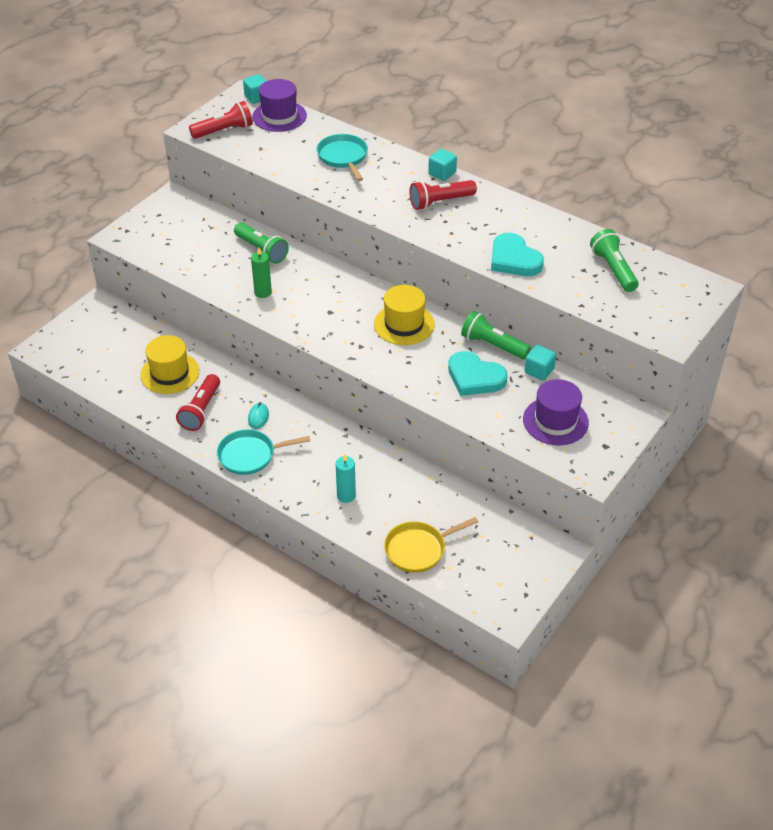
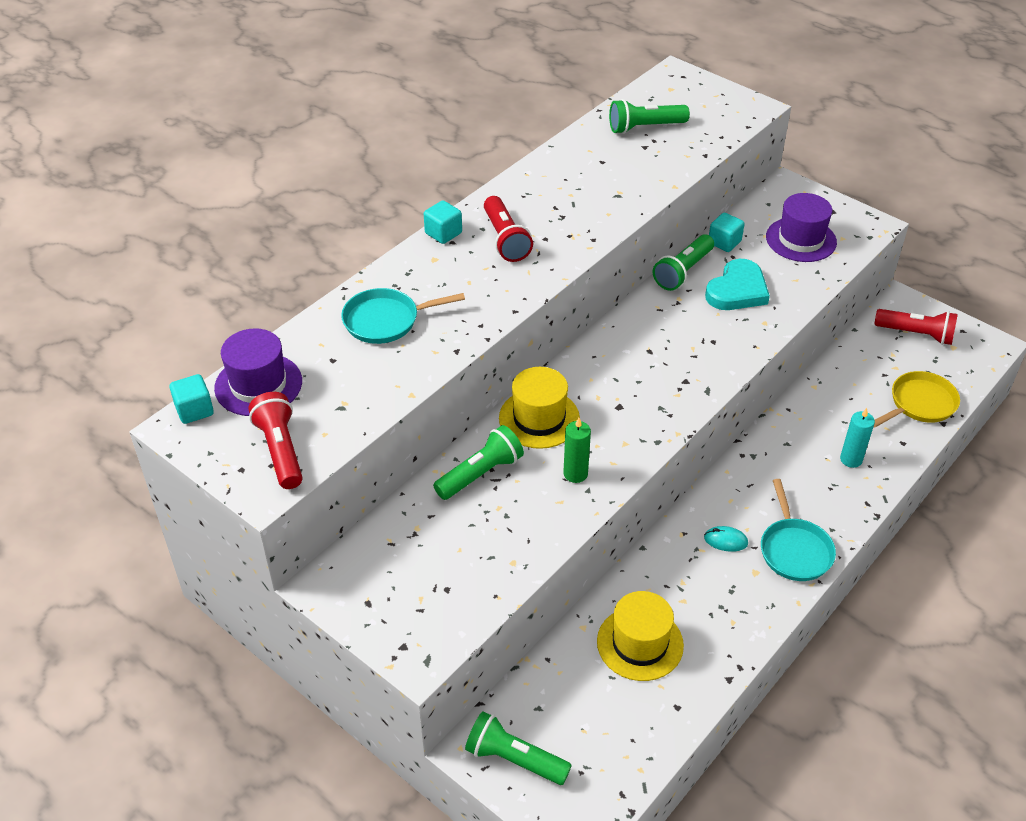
camera: 85 degrees left, 0 degrees up
(90, 321) = (514, 759): none -> green flashlight
(201, 410) = (715, 604): red flashlight -> red flashlight (916, 334)
(404, 324) = (645, 340): yellow hat -> yellow hat (539, 418)
(418, 549) = (920, 404): yellow pan -> yellow pan turned 105 degrees counterclockwise
(514, 259) = (624, 192): turquoise heart -> none

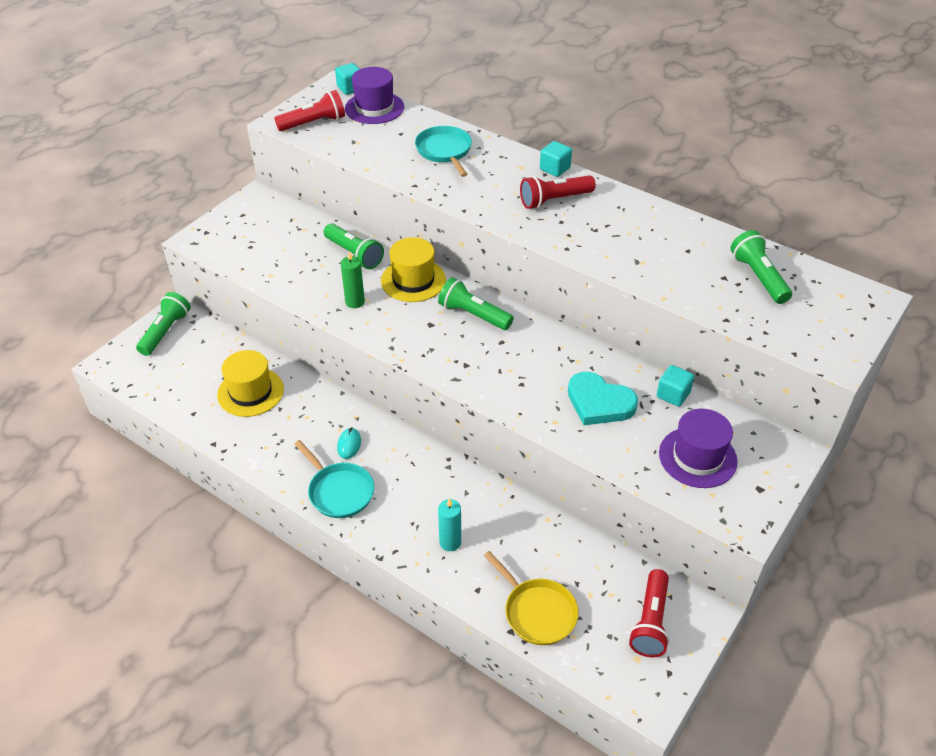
camera: 85 degrees right, 0 degrees up
(683, 272) = (617, 364): green flashlight -> green flashlight (473, 315)
(794, 550) = (339, 491): turquoise pan -> turquoise pan turned 120 degrees counterclockwise

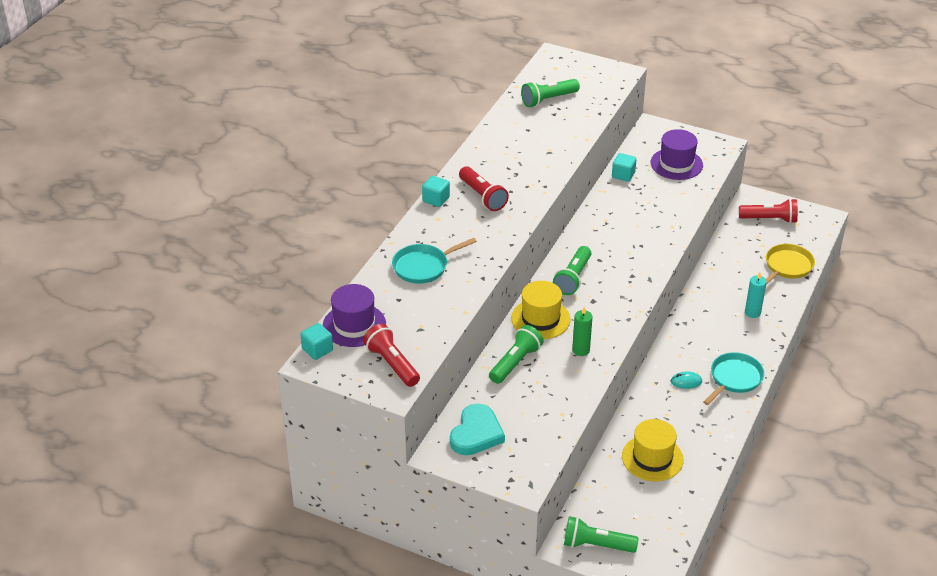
camera: 100 degrees left, 5 degrees down
(599, 403) = (645, 207): turquoise heart -> turquoise heart (476, 433)

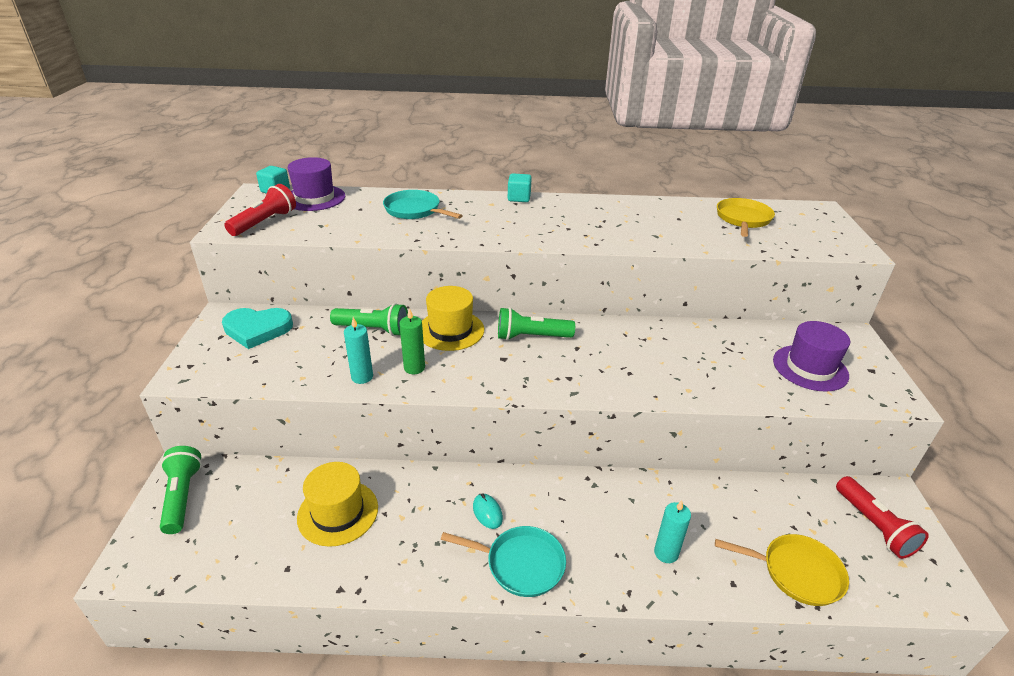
camera: 65 degrees right, 5 degrees down
(482, 196) = (545, 217): red flashlight -> none
(548, 100) = (743, 219): green flashlight -> yellow pan
(578, 380) = (362, 377): none -> turquoise candle
(623, 175) = (740, 333): turquoise cube -> none

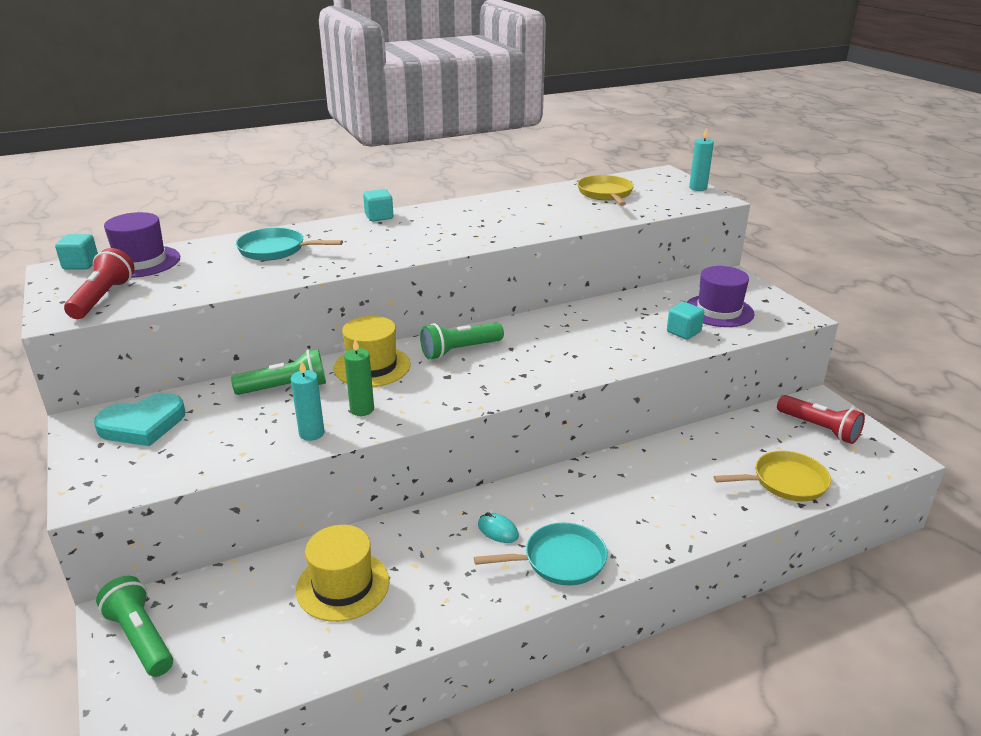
camera: 25 degrees left, 5 degrees down
(666, 553) = (677, 505): turquoise candle -> turquoise candle (698, 188)
(755, 380) = (683, 332): none -> turquoise cube

